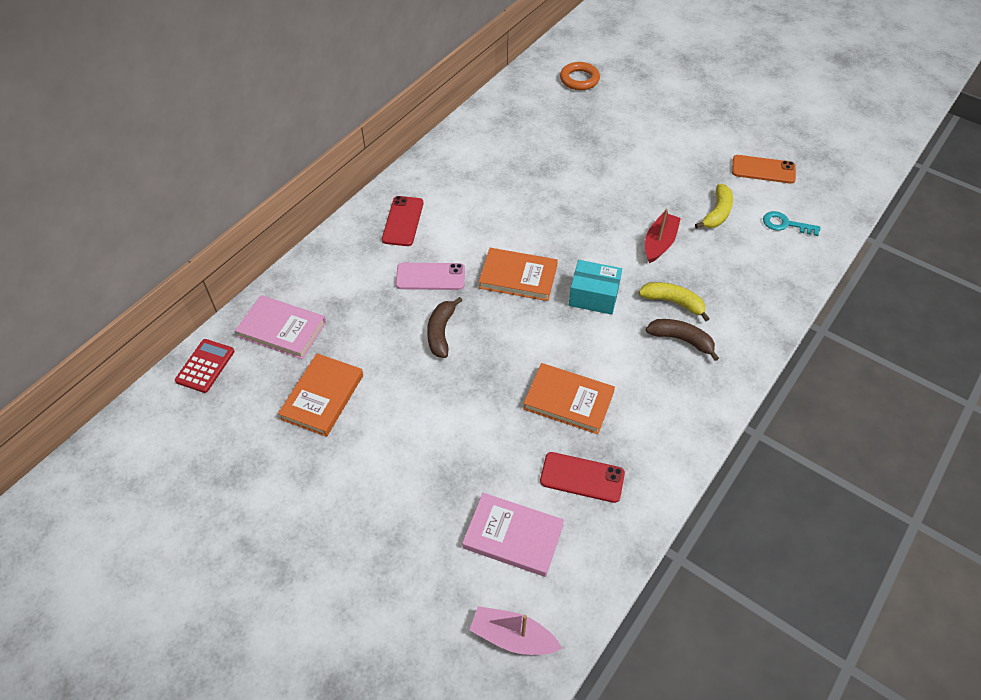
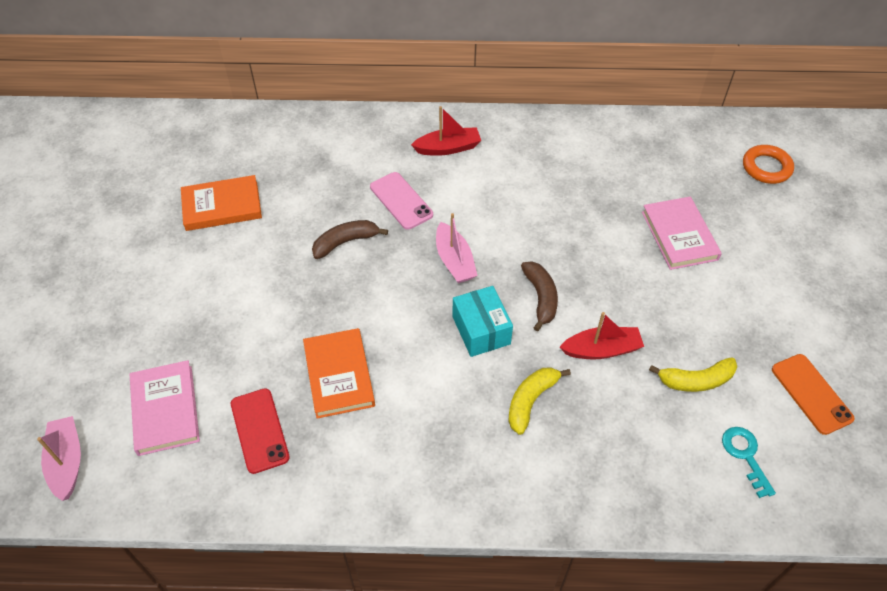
camera: 55 degrees right, 0 degrees up
(205, 366) = (202, 124): red calculator -> none
(282, 329) = (269, 144): pink book -> pink book (679, 235)
(403, 221) = (448, 148): red phone -> red boat
(518, 277) = (454, 261): orange book -> pink boat
(673, 302) = (531, 401): yellow banana -> yellow banana turned 135 degrees counterclockwise
(681, 340) = (486, 432): brown banana -> brown banana (540, 297)

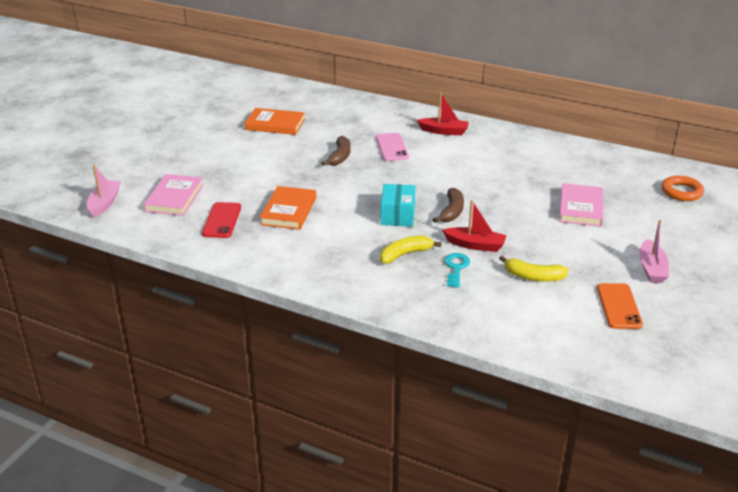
camera: 25 degrees right, 20 degrees down
(345, 242) = (340, 157): brown banana -> brown banana turned 105 degrees clockwise
(454, 261) = (405, 181): pink boat -> pink boat (651, 268)
(745, 456) = (540, 320): turquoise key -> turquoise key (456, 268)

